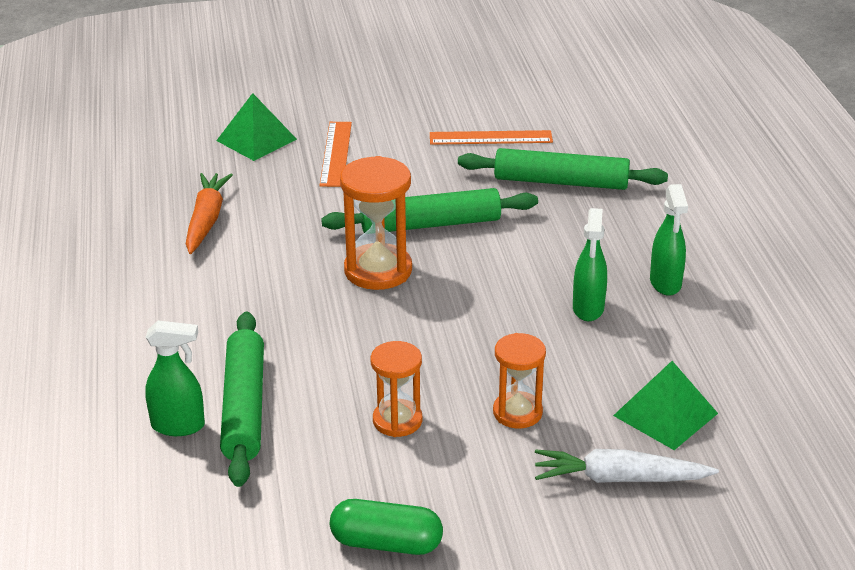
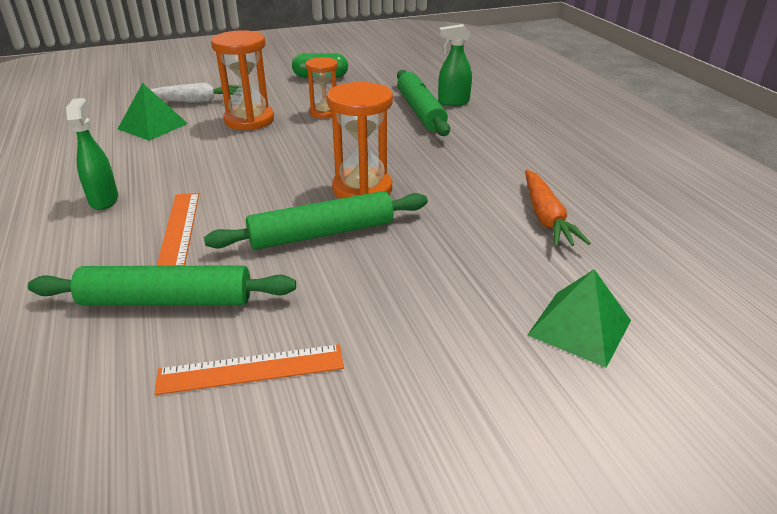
camera: 170 degrees right, 0 degrees up
(335, 153) = (461, 315): orange ruler -> orange ruler (180, 229)
(517, 412) = (249, 120): orange hourglass -> orange hourglass, size x1.56
(588, 309) = (182, 176): green spray bottle -> none

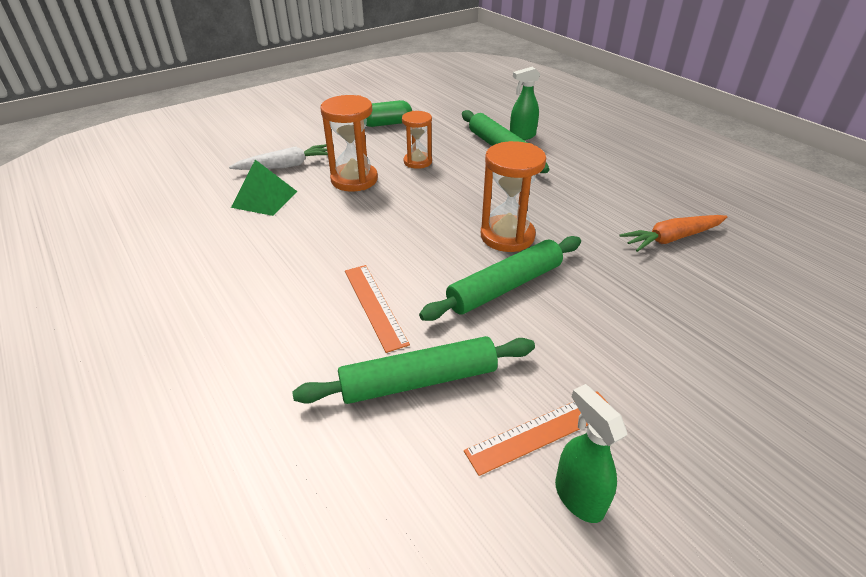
camera: 15 degrees left, 5 degrees up
(104, 200) = (278, 288): green spray bottle -> green spray bottle (578, 496)
(546, 217) = (672, 238): orange carrot -> orange carrot turned 90 degrees clockwise
(579, 327) = (762, 334): green pyramid -> none

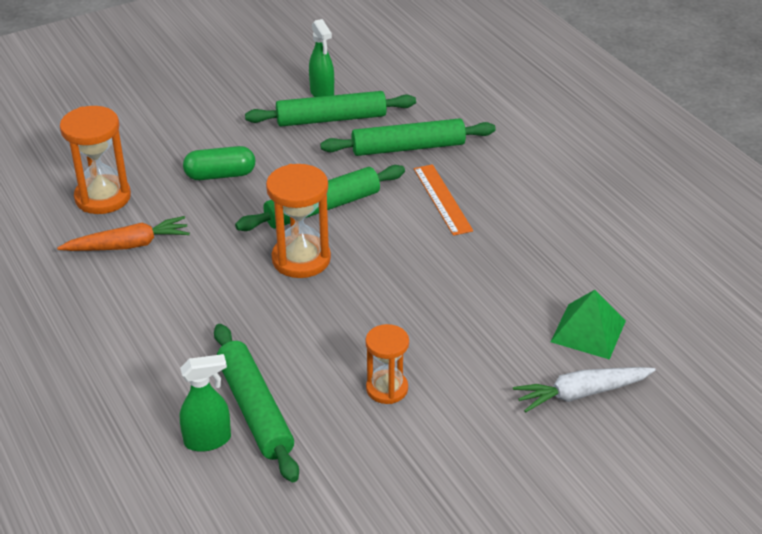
camera: 175 degrees left, 0 degrees up
(354, 180) = (477, 358): orange hourglass -> orange hourglass (103, 197)
(386, 124) = (433, 497): green capsule -> green capsule (220, 175)
(541, 431) = (331, 119): orange ruler -> green rolling pin

